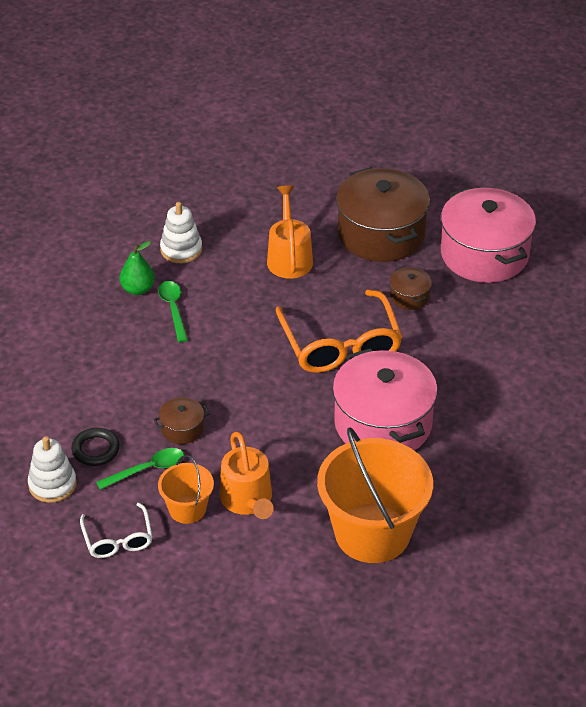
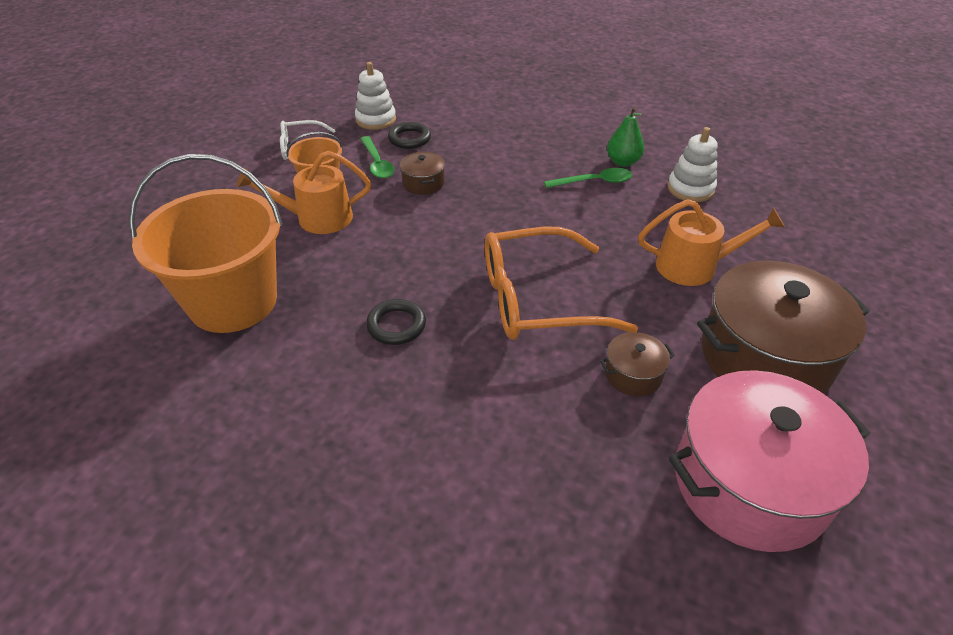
camera: 95 degrees right, 0 degrees up
(383, 424) = (396, 325): pink pot -> black ring

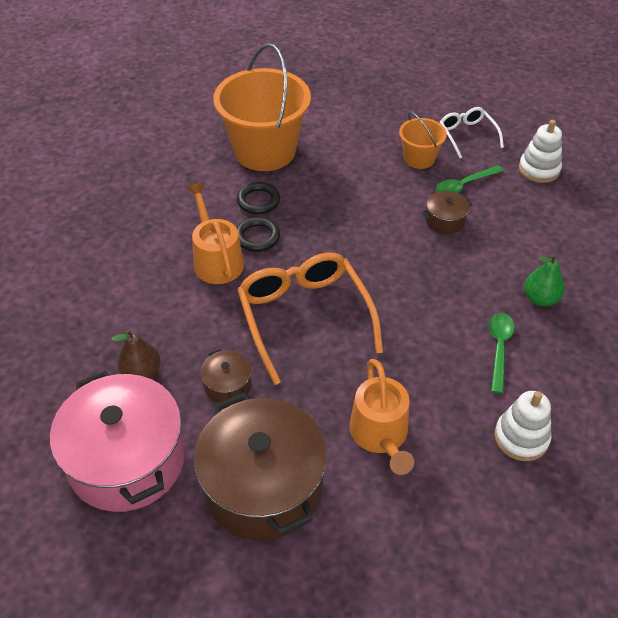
camera: 80 degrees right, 5 degrees up
(317, 218) = (371, 168): orange watering can -> orange watering can (216, 260)
(409, 139) = (516, 198): black ring -> black ring (258, 201)
(594, 182) = (499, 348): green spoon -> green spoon turned 150 degrees counterclockwise
(610, 462) = (142, 372): none -> brown pear
(622, 162) = (550, 373): green pear -> green pear (540, 298)

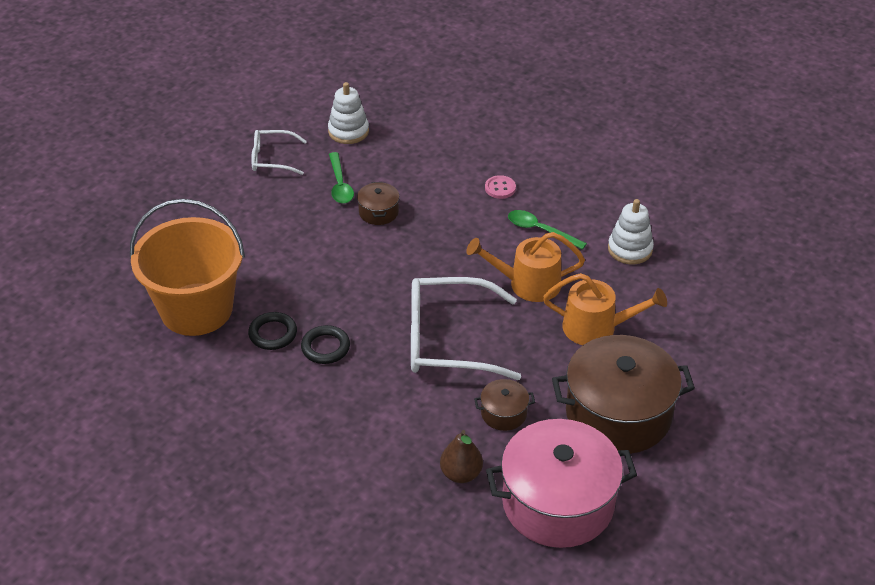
camera: 70 degrees left, 5 degrees down
(216, 260) = (340, 386): orange watering can -> orange watering can (528, 284)
(305, 318) = (449, 340): orange glasses -> white glasses
(419, 158) = (284, 201): orange bucket -> none
(540, 298) = (500, 188): green pear -> pink button

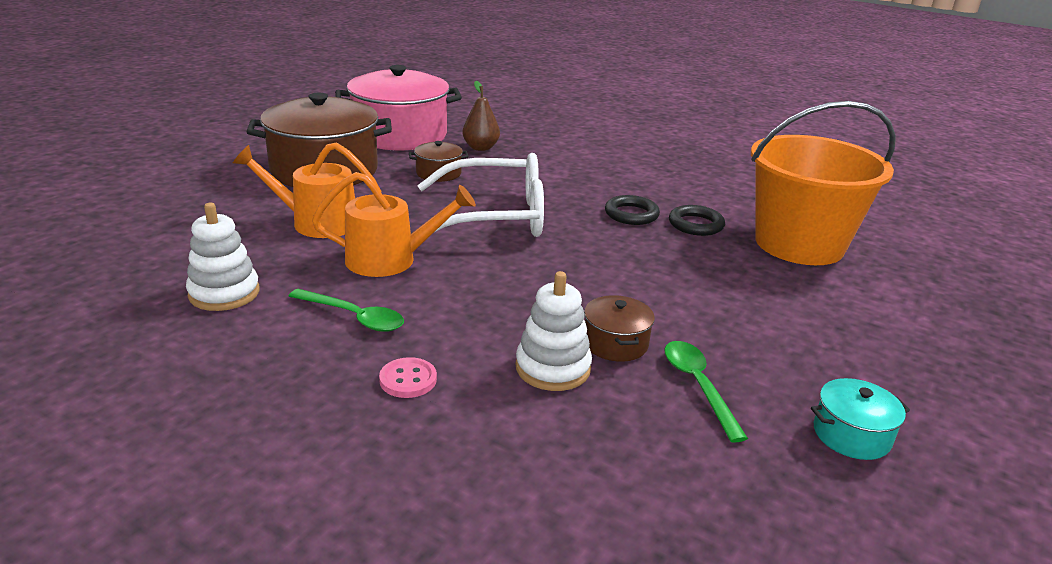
camera: 175 degrees right, 15 degrees down
(272, 158) = (851, 435): white glasses -> turquoise pot
(348, 131) = (734, 500): white stacking toy -> white stacking toy (553, 368)

